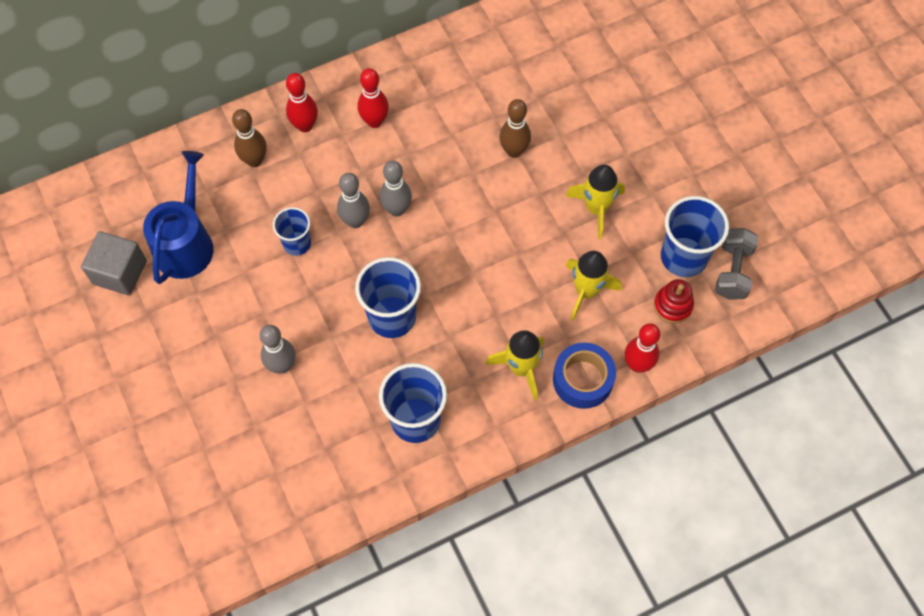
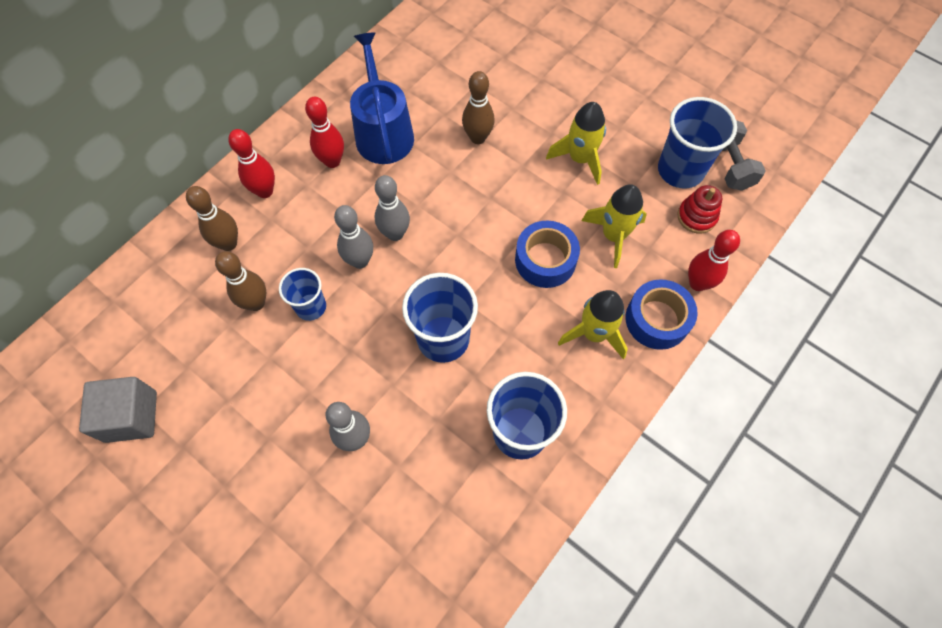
camera: 25 degrees left, 0 degrees up
(186, 243) = (192, 355): blue watering can -> blue watering can (383, 132)
(254, 221) = (256, 303): none -> brown bowling pin
(514, 287) = (545, 260): none -> blue tape

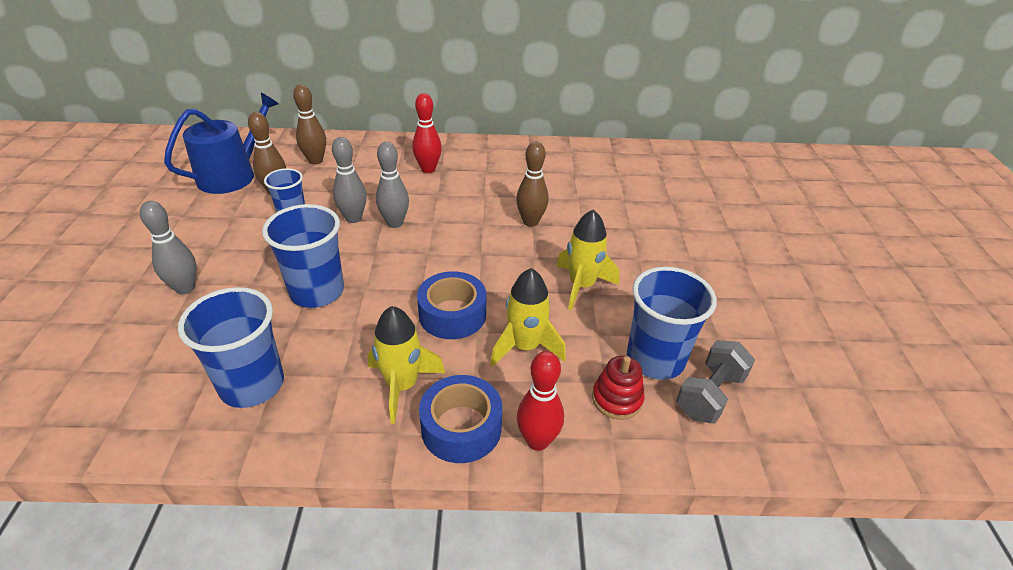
camera: 50 degrees right, 25 degrees down
(131, 416) = (145, 184): grey cube -> none
(265, 191) = (372, 155): red bowling pin -> none
(383, 132) = (479, 178): blue watering can -> blue watering can (232, 175)

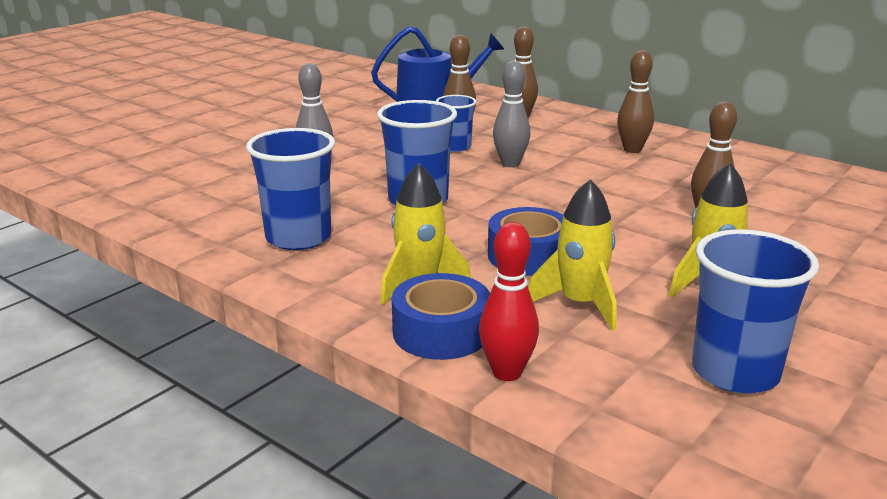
camera: 40 degrees right, 15 degrees down
(395, 223) = (548, 177): grey bowling pin -> none
(428, 169) = (632, 150): red bowling pin -> brown bowling pin
(617, 399) = (640, 382): red stacking toy -> none
(709, 395) = (776, 429): grey dumbbell -> none

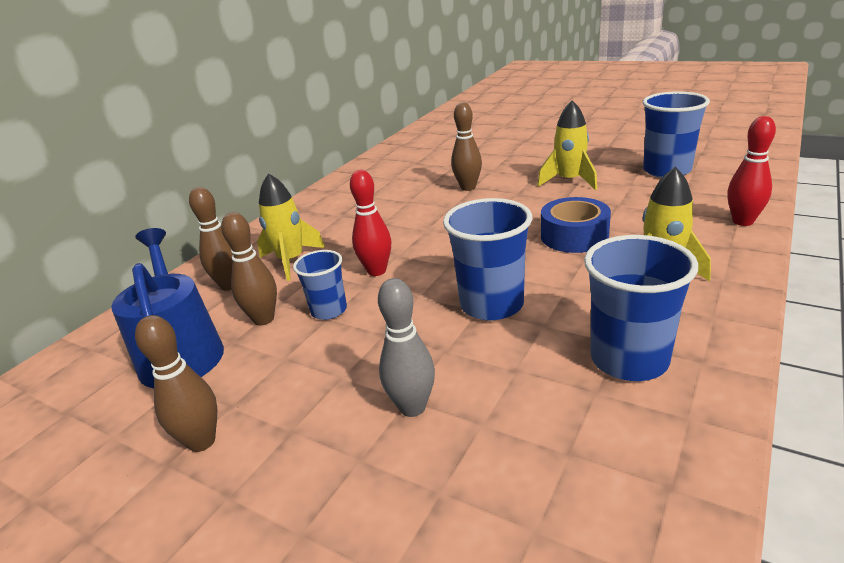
camera: 95 degrees left, 5 degrees up
(441, 332) = (722, 249): blue tape -> none
(510, 164) = (377, 271): grey bowling pin -> red bowling pin
(579, 304) = (633, 211): yellow rocket -> yellow rocket (291, 261)
(632, 150) = (333, 221): brown bowling pin -> brown bowling pin (202, 441)

